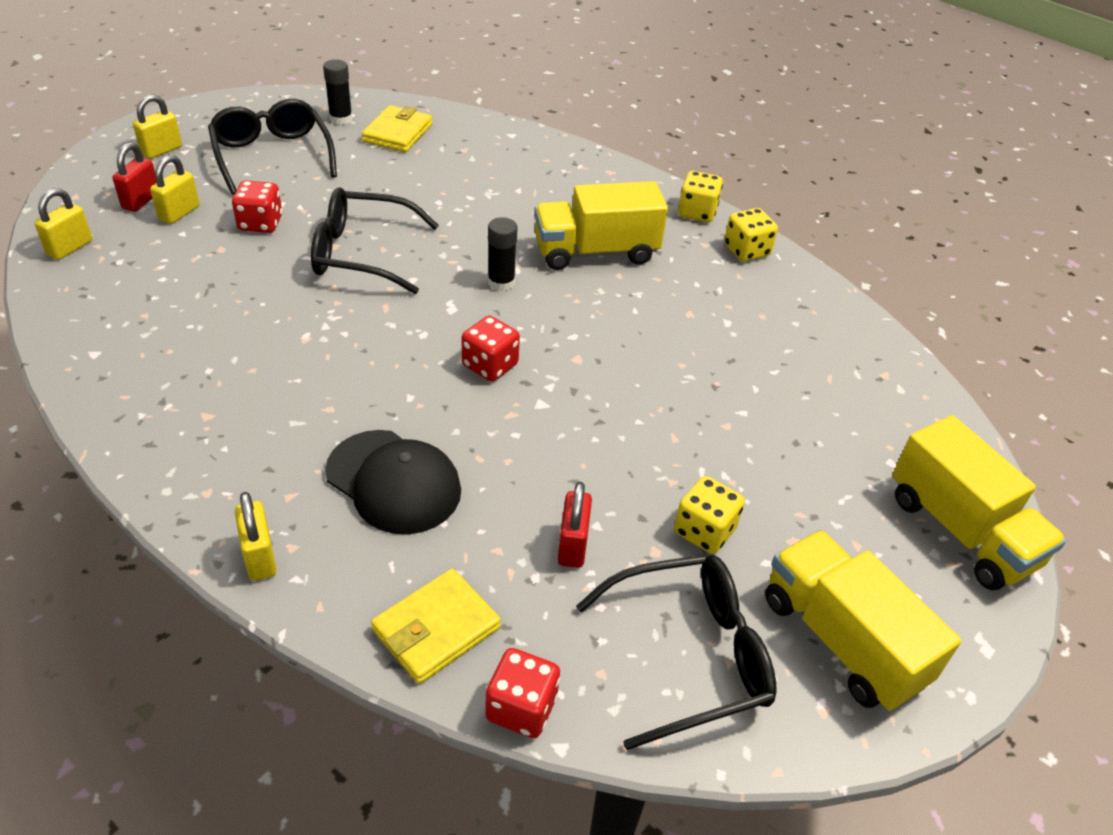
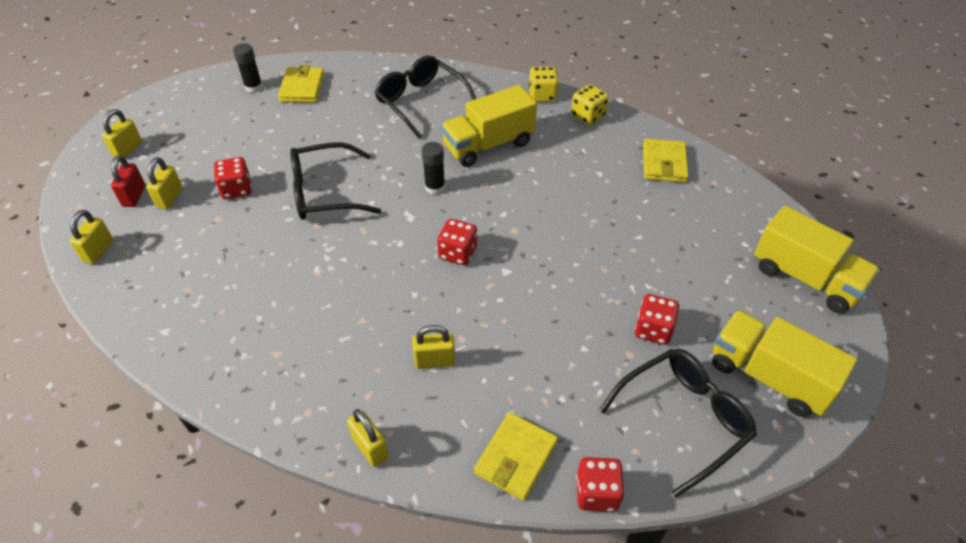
camera: 15 degrees left, 5 degrees up
(272, 156) = (217, 131): black glasses -> black glasses (421, 102)
(394, 482) = (435, 361): black cap -> yellow padlock
(572, 545) = (575, 368): red padlock -> none
(704, 531) = (653, 330): yellow dice -> red dice
(823, 333) = (664, 163): none -> yellow wallet

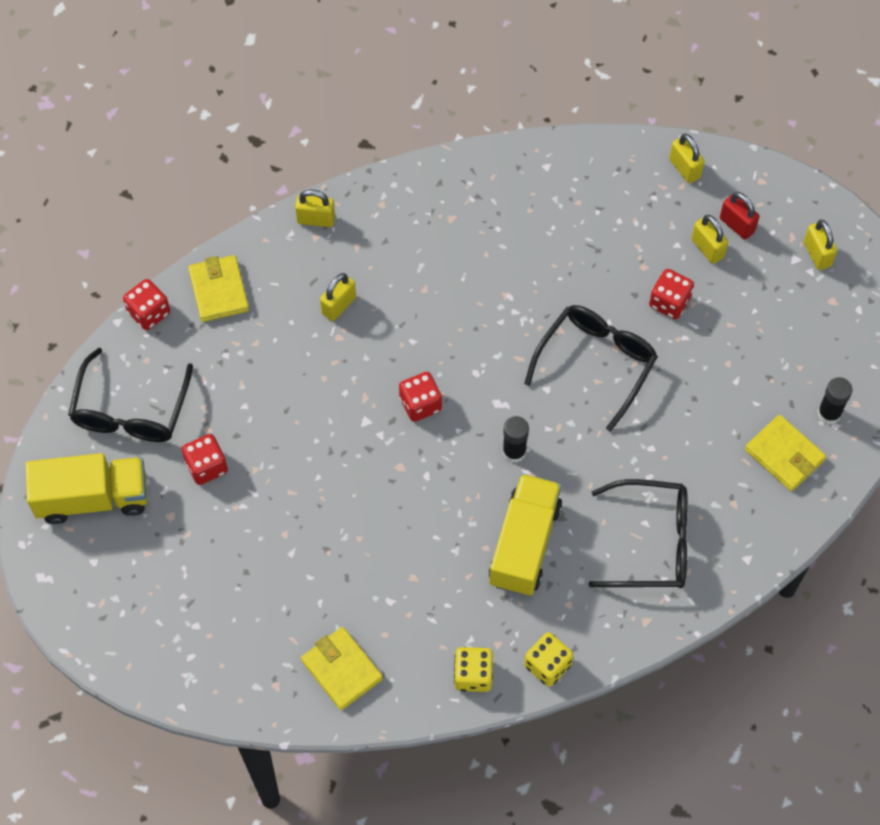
camera: 135 degrees right, 15 degrees up
(805, 278) = (120, 628): yellow truck -> none

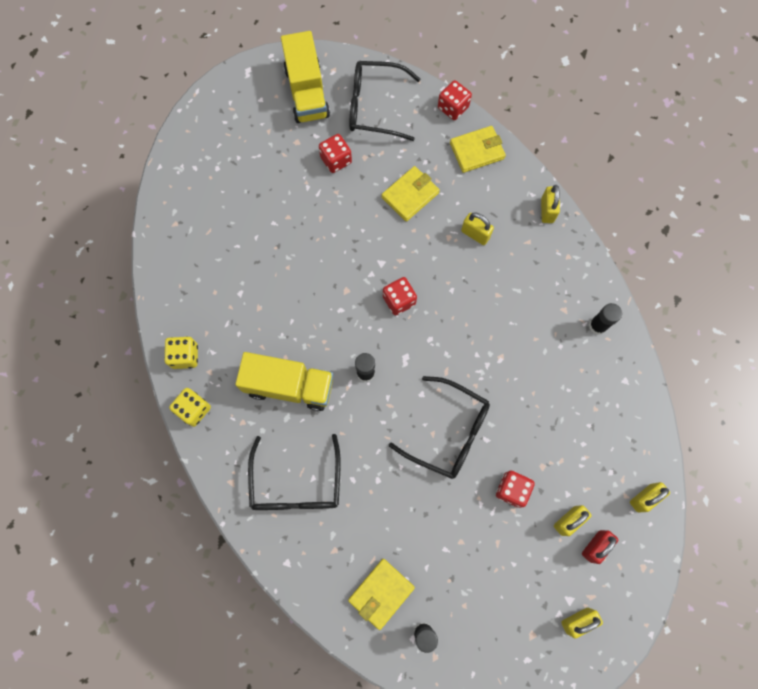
camera: 85 degrees right, 10 degrees up
(342, 669) = (187, 265): yellow wallet -> yellow wallet (410, 195)
(475, 185) = (597, 325): none -> black glue stick

